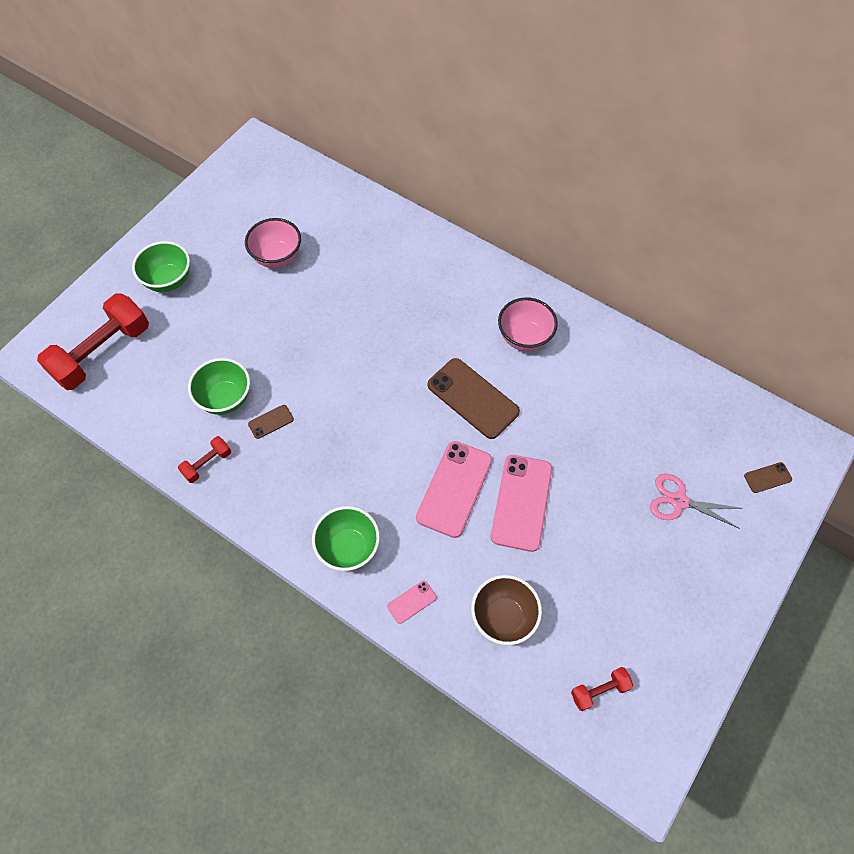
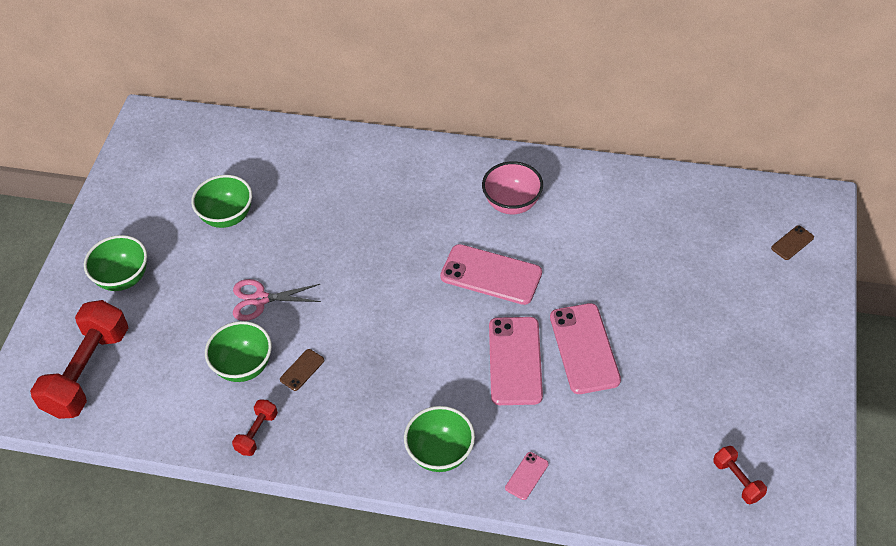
camera: 20 degrees left, 10 degrees down
(277, 257) = (227, 217): pink bowl -> green bowl
(473, 398) = (491, 275): brown phone -> pink phone
(503, 617) = (619, 454): brown bowl -> none
(599, 691) = (737, 480): red dumbbell -> red dumbbell turned 75 degrees counterclockwise
(679, 501) = (725, 292): pink scissors -> pink scissors (260, 299)

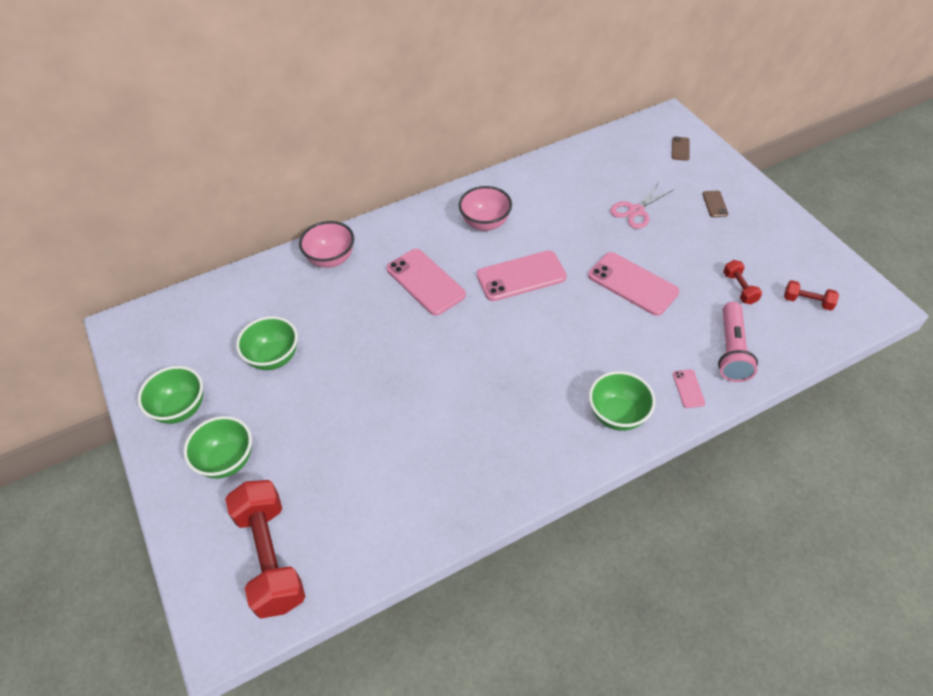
camera: 40 degrees left, 0 degrees up
(244, 366) = (405, 457): green bowl -> green bowl (180, 409)
(257, 433) = (469, 499): red dumbbell -> red dumbbell (739, 288)
(260, 299) = (366, 400): pink scissors -> pink scissors (636, 211)
(302, 370) = (455, 428): brown phone -> brown phone (714, 204)
(349, 156) = (331, 259): none -> pink bowl
(515, 361) = (598, 320): pink phone -> pink phone (425, 282)
(606, 472) = (731, 350): none -> pink flashlight

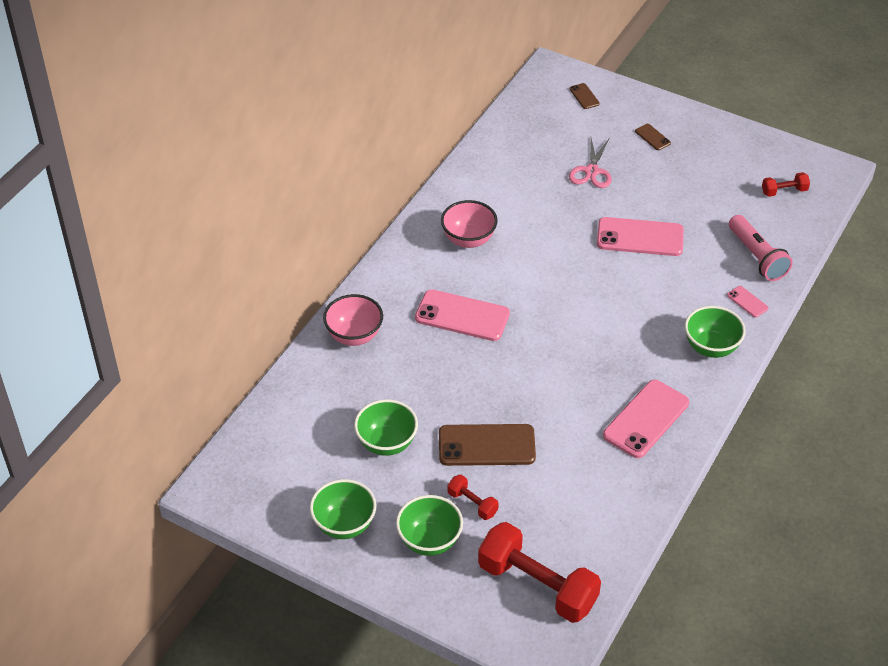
camera: 35 degrees left, 5 degrees down
(346, 401) = (486, 445): none -> brown phone
(521, 276) = (542, 273): pink phone -> pink phone (646, 419)
(739, 288) = (726, 203): red dumbbell -> red dumbbell (472, 503)

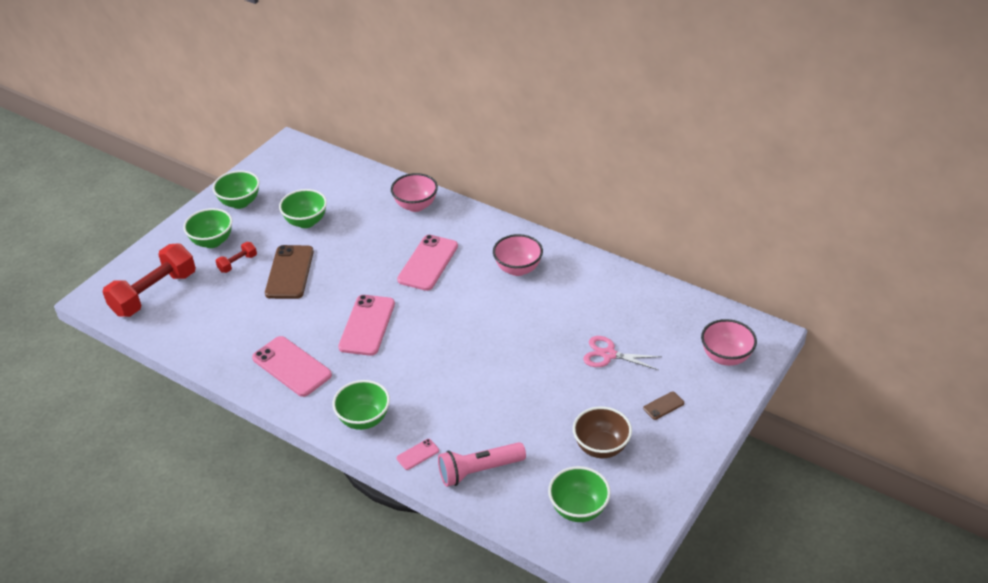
camera: 95 degrees right, 5 degrees down
(584, 96) = (725, 357): brown phone -> pink bowl
(640, 237) = (513, 382): pink phone -> pink phone (367, 325)
(711, 177) = (601, 447): none -> brown bowl
(784, 191) = (578, 509): red dumbbell -> green bowl

